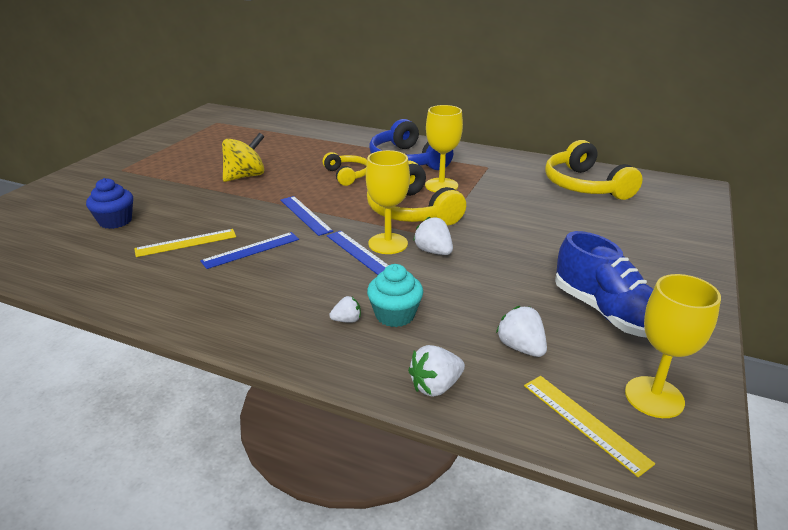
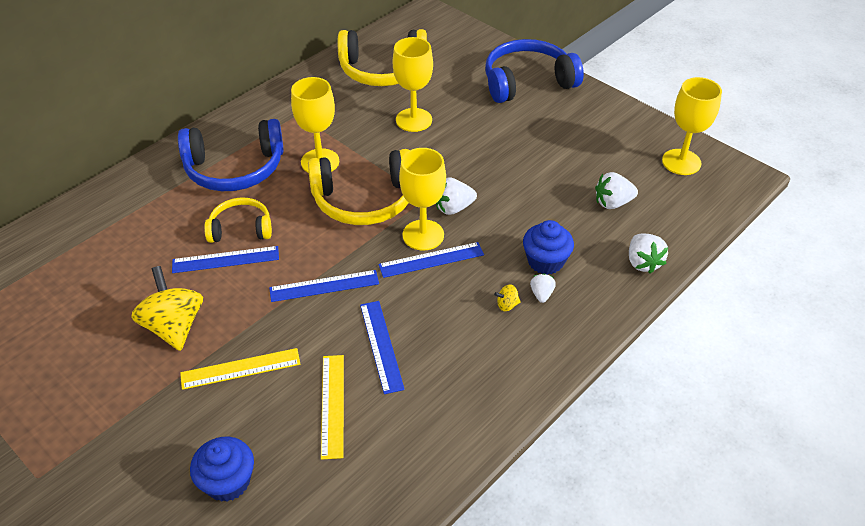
camera: 70 degrees left, 15 degrees up
(314, 177) = (225, 259): none -> blue ruler
(323, 302) = (507, 305): none -> yellow spinning top
(395, 315) = (545, 261): turquoise cupcake -> blue cupcake
(534, 211) = (414, 120): none -> yellow goblet
(584, 422) = (696, 202): yellow ruler -> yellow ruler (240, 369)
(607, 312) = (586, 143): blue shoe -> none
(666, 257) = (527, 82): none -> blue headphones

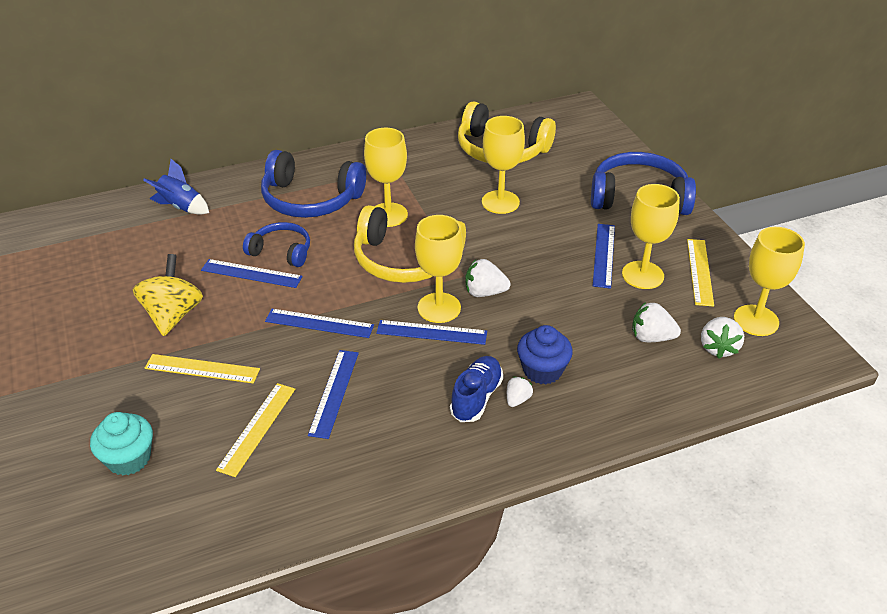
camera: 25 degrees right, 5 degrees down
(105, 215) = (181, 207): none -> blue rocket
(228, 482) = (129, 458): blue cupcake -> turquoise cupcake
(241, 228) = (281, 251): yellow headphones -> blue headphones
(507, 305) = (476, 397): yellow spinning top -> blue shoe
(531, 142) = (604, 255): none -> blue ruler
(573, 151) = (642, 275): none -> yellow goblet
(615, 133) = (700, 271): none -> yellow ruler
(643, 262) = (644, 405): white strawberry -> white strawberry (718, 348)

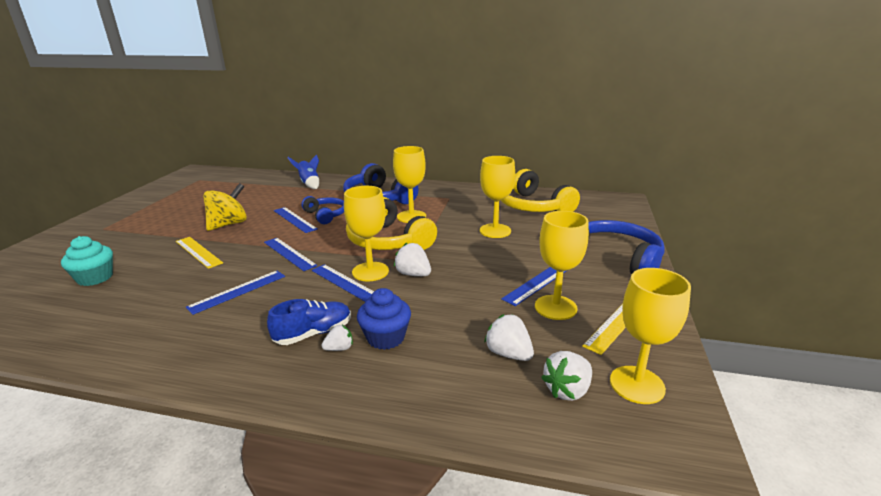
camera: 35 degrees right, 15 degrees down
(257, 428) = (170, 291): yellow ruler -> none

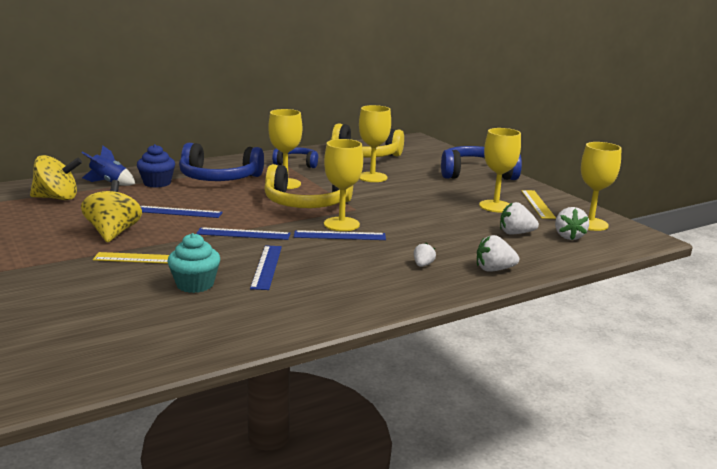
camera: 45 degrees left, 5 degrees down
(95, 278) = (86, 307): turquoise cupcake -> turquoise cupcake (195, 284)
(261, 188) = (57, 198): none -> yellow spinning top
(313, 333) = (388, 265): blue shoe -> none
(325, 215) = (201, 201): blue headphones -> blue headphones (297, 163)
(385, 337) = (437, 251): blue cupcake -> blue cupcake (157, 183)
(413, 274) = (376, 216): white strawberry -> white strawberry (494, 269)
(537, 283) = (462, 198): blue ruler -> none

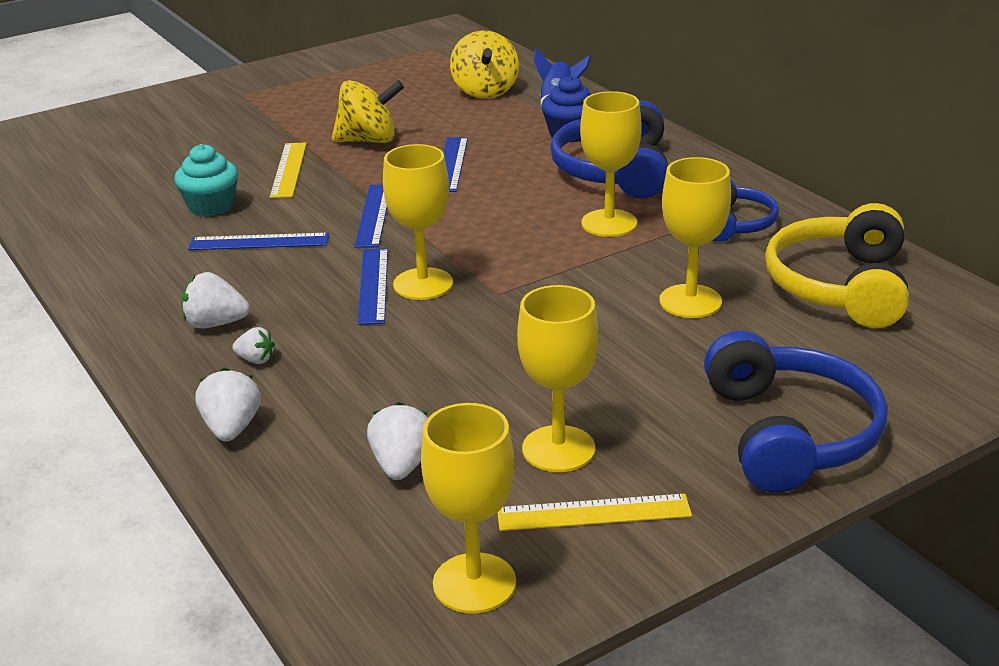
camera: 90 degrees right, 10 degrees up
(306, 203) = (514, 249): yellow headphones -> none
(568, 236) = (391, 537): white strawberry -> white strawberry (215, 324)

